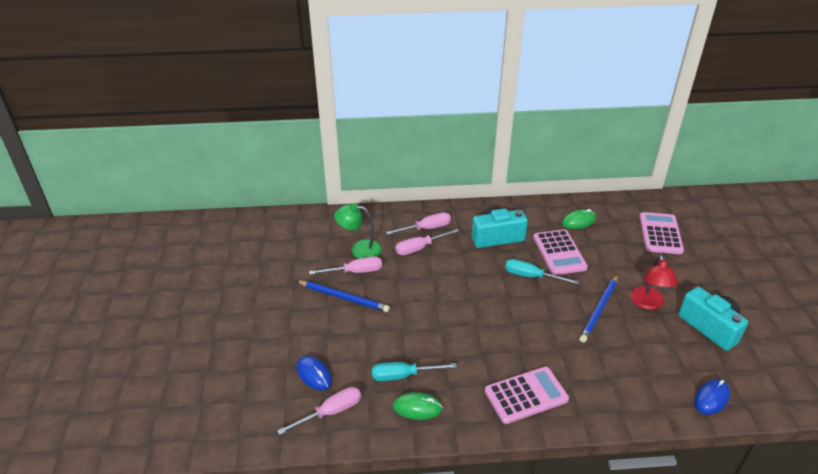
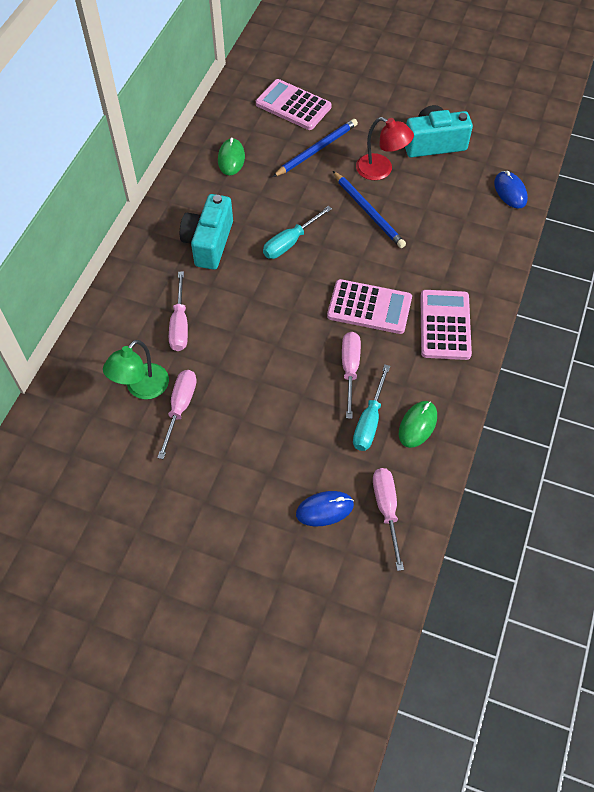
camera: 65 degrees left, 20 degrees up
(344, 297) = (218, 436): blue pencil -> blue pencil (316, 150)
(426, 228) = (149, 303): pink screwdriver -> pink screwdriver (350, 369)
(559, 253) = (269, 200): pink calculator -> pink calculator (369, 307)

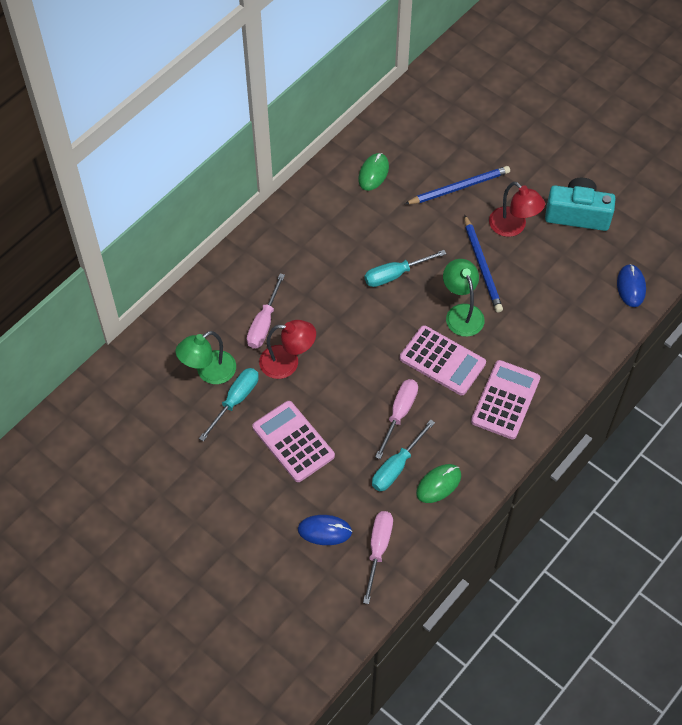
camera: 20 degrees right, 0 degrees up
(180, 408) = (235, 400): pink screwdriver -> turquoise screwdriver
(209, 243) = (320, 252): turquoise camera -> none
(219, 354) = (287, 362): none -> red lamp
(293, 105) = (455, 134): pink calculator -> pink calculator (293, 442)
(368, 258) = (461, 313): none -> green lamp

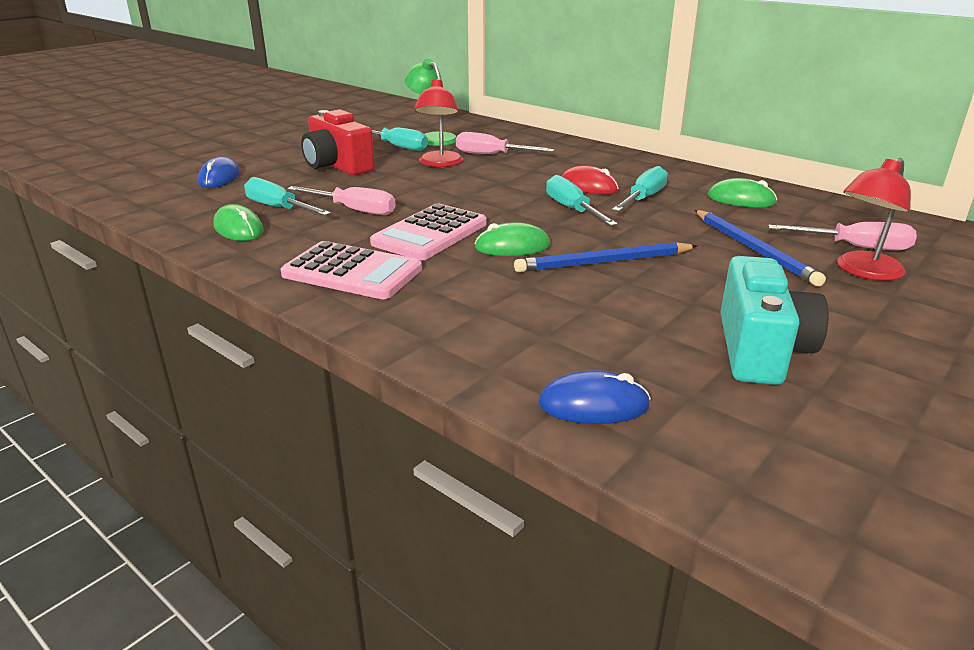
camera: 90 degrees right, 30 degrees down
(293, 442) = (337, 166): pink calculator -> red camera
(346, 260) = (589, 186): none -> red mouse
(372, 230) = (643, 198): none -> turquoise screwdriver
(378, 549) = (175, 199): pink screwdriver -> pink screwdriver (855, 247)
(461, 313) = (512, 246): green lamp -> green mouse
(513, 227) = (695, 287): red lamp -> red lamp (863, 271)

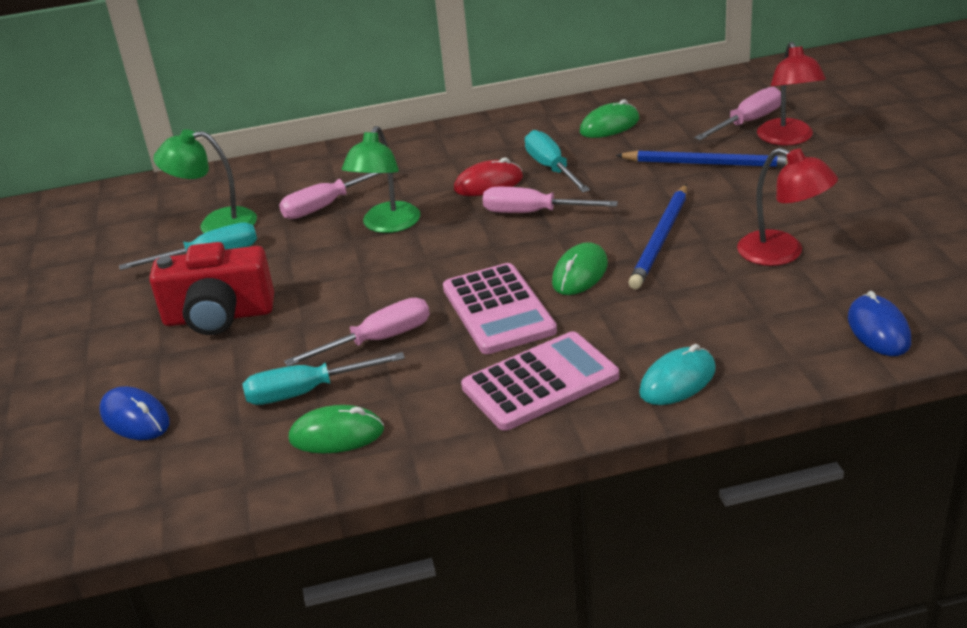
camera: 50 degrees left, 5 degrees up
(403, 324) = (677, 381): none -> turquoise mouse
(440, 163) = (308, 245): red lamp -> red lamp (782, 253)
(492, 175) = (387, 225): none -> green lamp
(572, 209) = (533, 213): turquoise screwdriver -> pink screwdriver
(593, 405) = (878, 330): blue mouse -> blue mouse turned 45 degrees counterclockwise
(760, 350) = (861, 232): turquoise camera -> none

